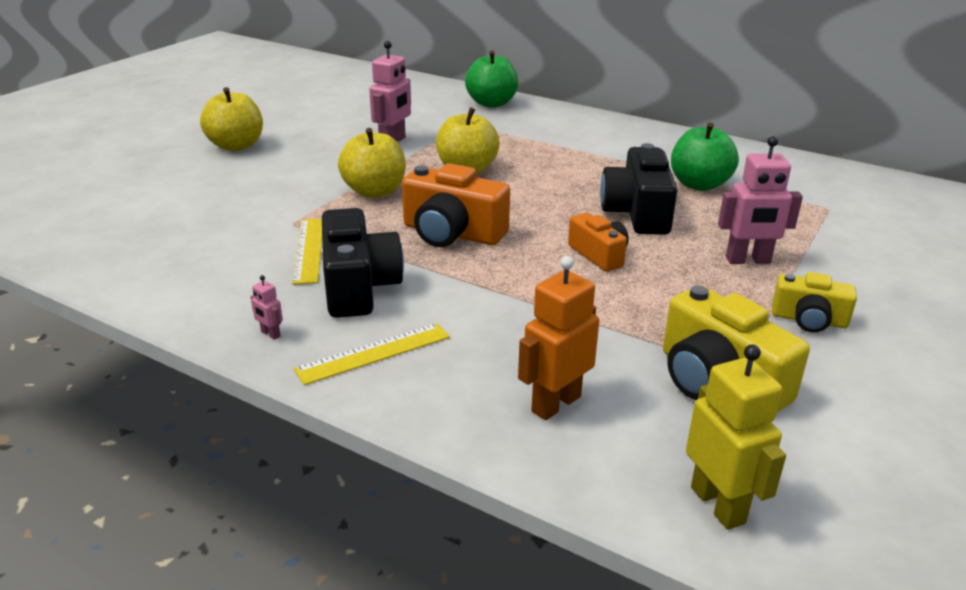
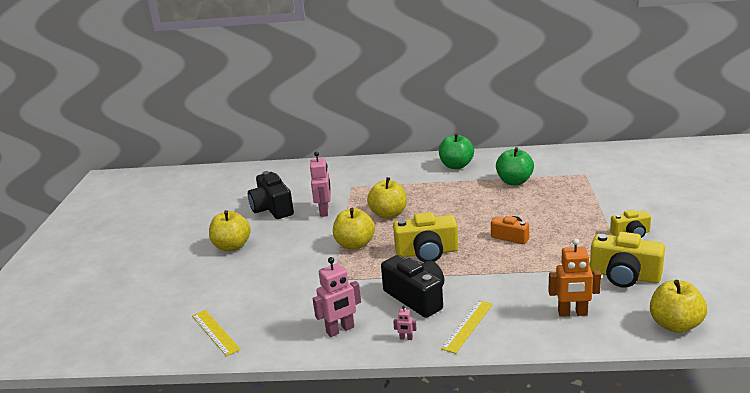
camera: 25 degrees left, 5 degrees down
(309, 250) = (365, 290): yellow ruler -> yellow ruler (215, 332)
(452, 233) = (427, 252): orange camera -> yellow camera
(491, 103) = (349, 168): green apple -> green apple (456, 166)
(555, 404) = (572, 313): orange robot -> orange robot turned 105 degrees counterclockwise
(637, 213) = (503, 208): black camera -> black camera (272, 208)
(718, 505) = (675, 325): yellow robot -> yellow apple
(748, 260) = (578, 214): pink robot -> pink robot (340, 330)

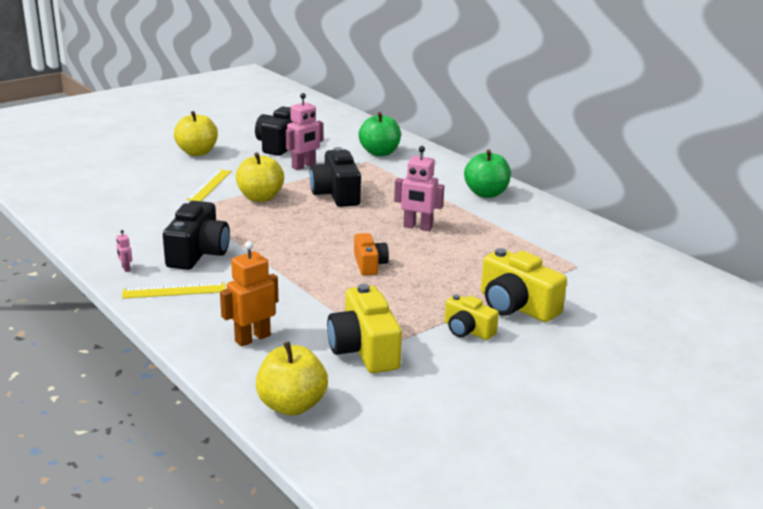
camera: 45 degrees right, 0 degrees up
(215, 332) = (63, 192): yellow ruler -> yellow ruler (209, 185)
(340, 330) = (112, 237): pink robot -> pink robot (417, 227)
(388, 214) = (336, 194): yellow apple -> black camera
(427, 252) = (285, 233): yellow camera -> yellow camera (516, 306)
(514, 181) = (496, 232): green apple -> green apple (379, 153)
(572, 313) = (252, 338): orange robot -> orange robot turned 90 degrees clockwise

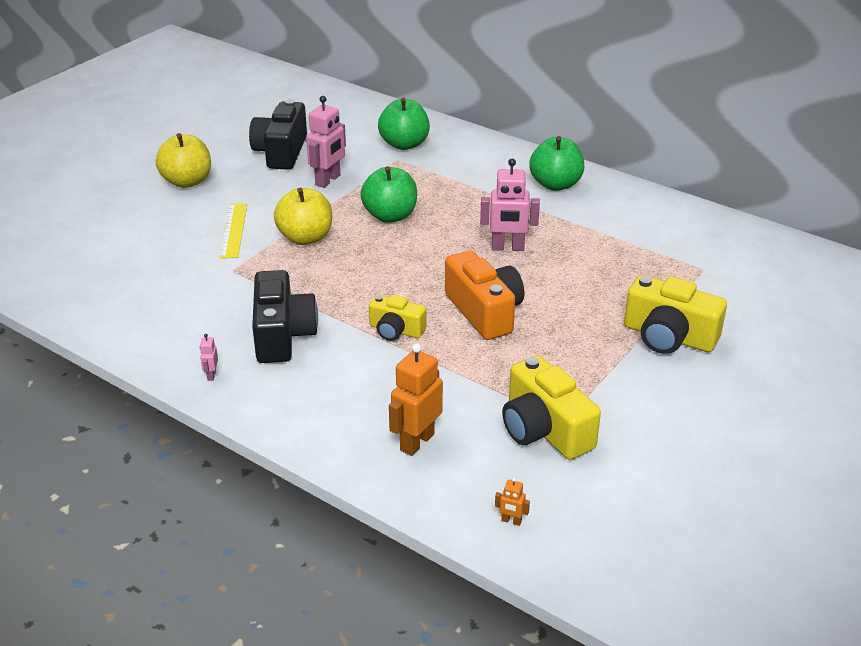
camera: 15 degrees left, 10 degrees up
(125, 269) = (211, 375): pink robot -> pink robot turned 45 degrees clockwise
(174, 291) = (288, 395): yellow ruler -> none
(292, 405) = (511, 521): yellow apple -> orange robot
(336, 194) = (390, 216): black camera -> green apple
(369, 264) = (485, 311): orange camera -> orange camera, size x1.66
(467, 330) = (636, 380): yellow camera -> yellow camera (396, 330)

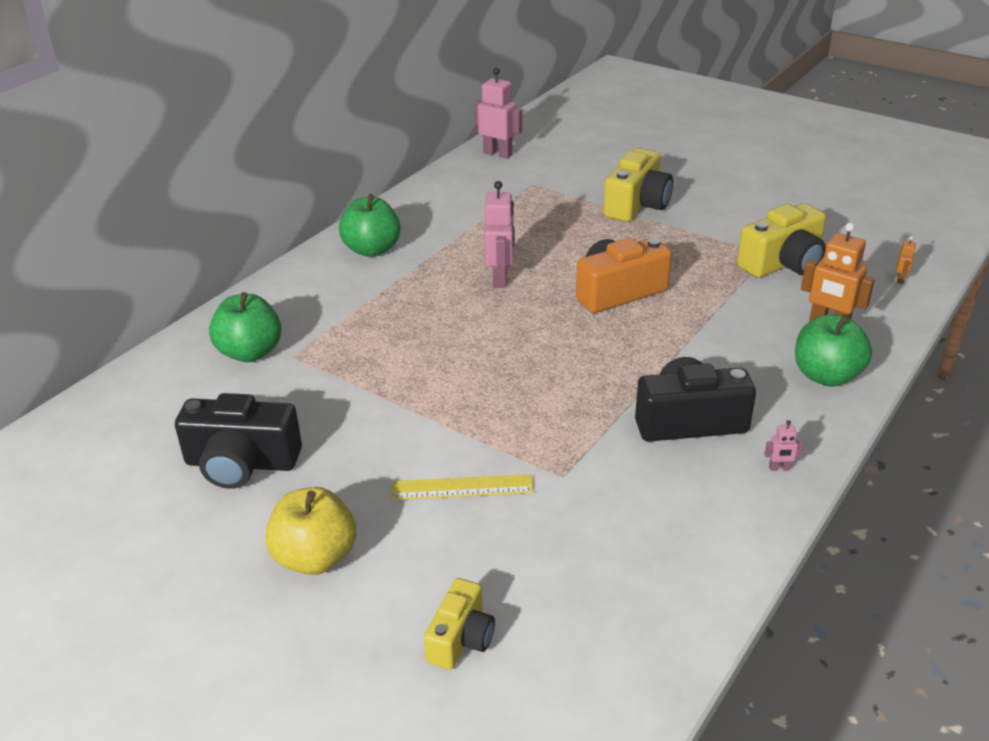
camera: 90 degrees left, 0 degrees up
(305, 238) = (481, 420): yellow apple -> none
(328, 180) = (336, 411): pink robot -> pink robot (498, 154)
(390, 216) = (431, 356): green apple -> green apple (826, 376)
(396, 330) = (661, 343): yellow camera -> yellow camera (461, 638)

